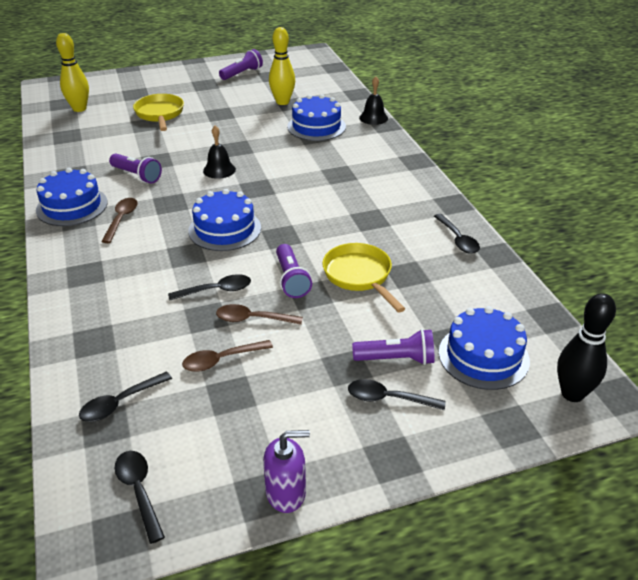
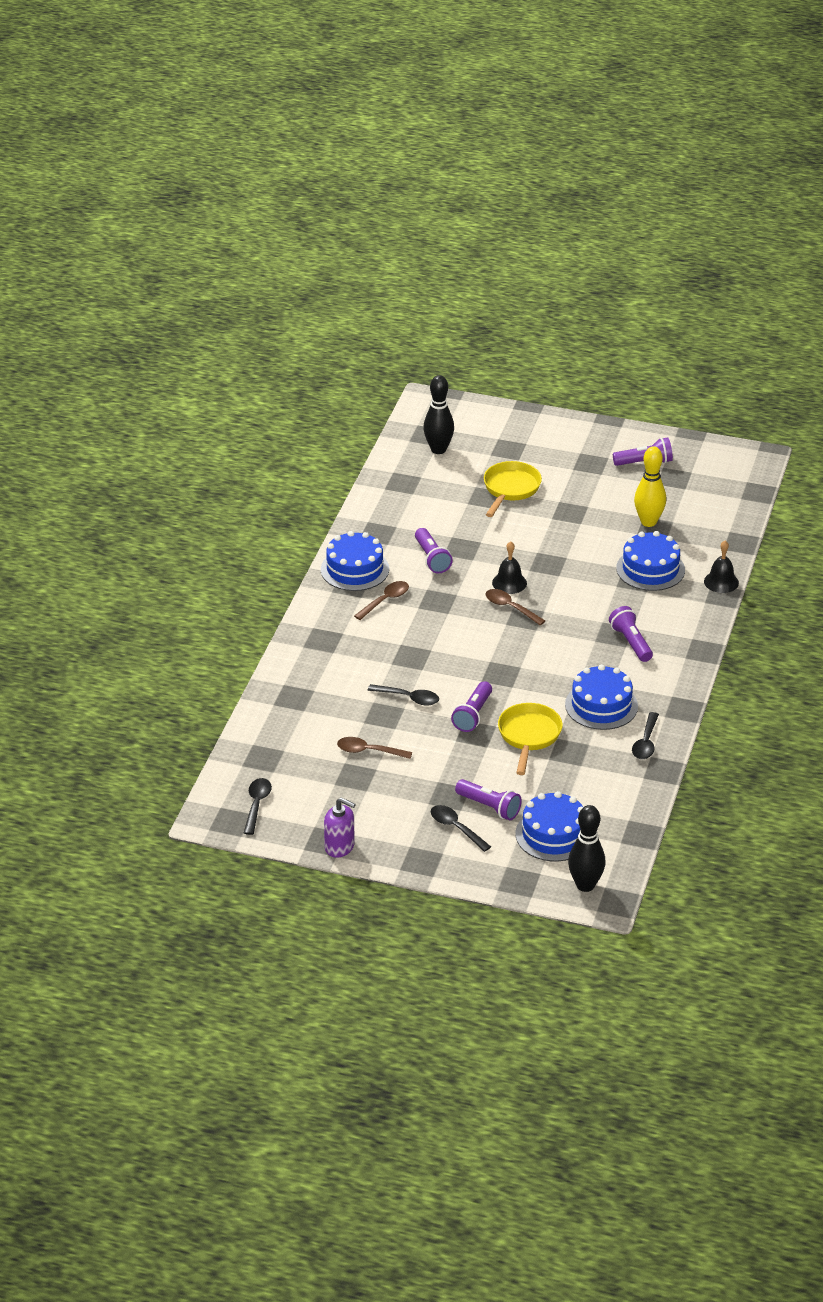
camera: 35 degrees right, 0 degrees up
(79, 109) = (438, 449): yellow bowling pin -> black bowling pin
(120, 403) = (281, 748): black spoon -> none
(225, 229) = (461, 647): blue cake -> blue cake (601, 705)
(252, 319) = (415, 732): brown spoon -> brown spoon (510, 607)
(358, 175) = (631, 642): none -> purple flashlight

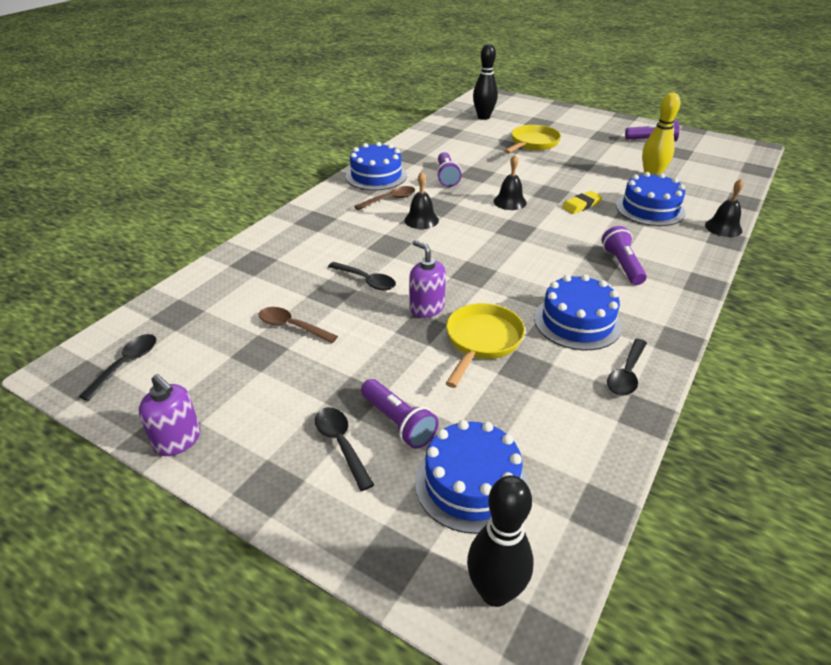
camera: 15 degrees right, 0 degrees up
(429, 621) = (421, 220): none -> black bell
(473, 715) = (426, 308): purple flashlight -> purple soap dispenser
(510, 607) = (504, 220): brown spoon -> none
(582, 575) = (581, 205): none -> yellow eraser

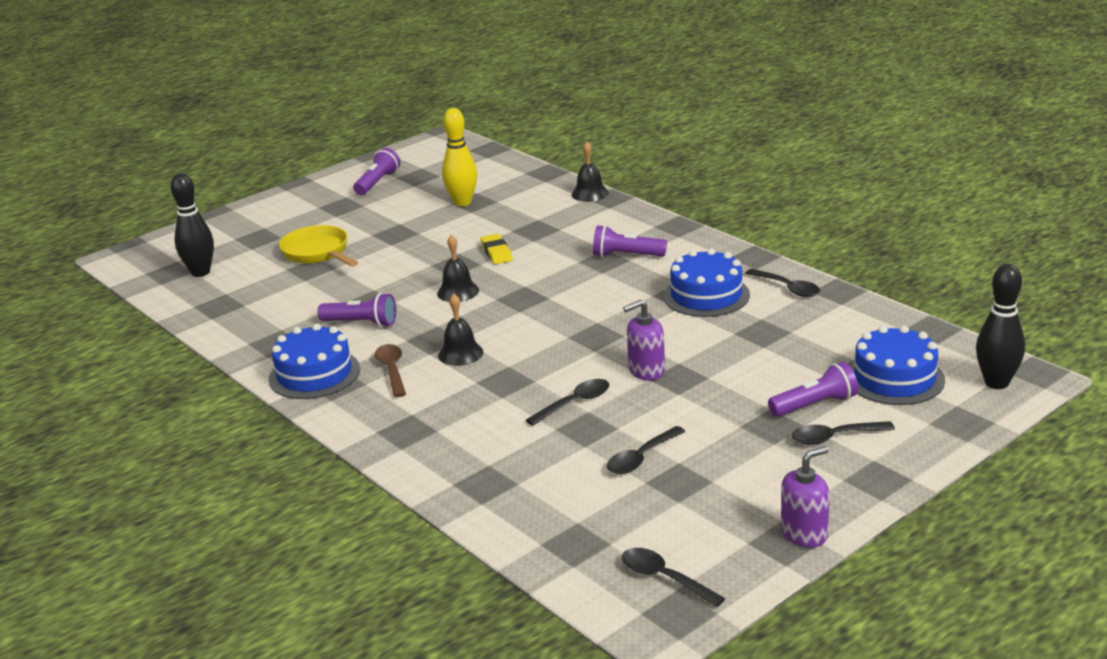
camera: 70 degrees left, 10 degrees down
(292, 326) = (641, 458): brown spoon -> black spoon
(481, 341) = (715, 348): yellow pan -> none
(650, 209) = (530, 219): blue cake -> none

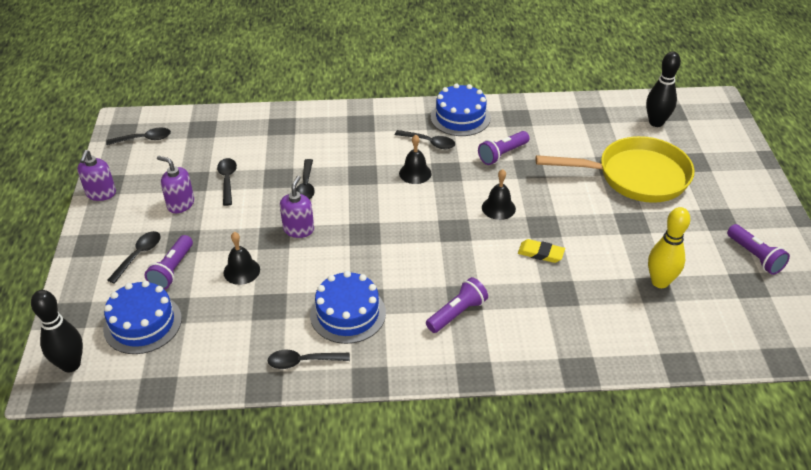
camera: 125 degrees right, 15 degrees up
(318, 253) = (635, 176): yellow pan -> yellow pan, size x1.59
(392, 370) = (429, 143): brown spoon -> black spoon
(590, 193) = (601, 364): black bell -> black bell (241, 271)
(726, 463) = (180, 204): none -> purple soap dispenser

